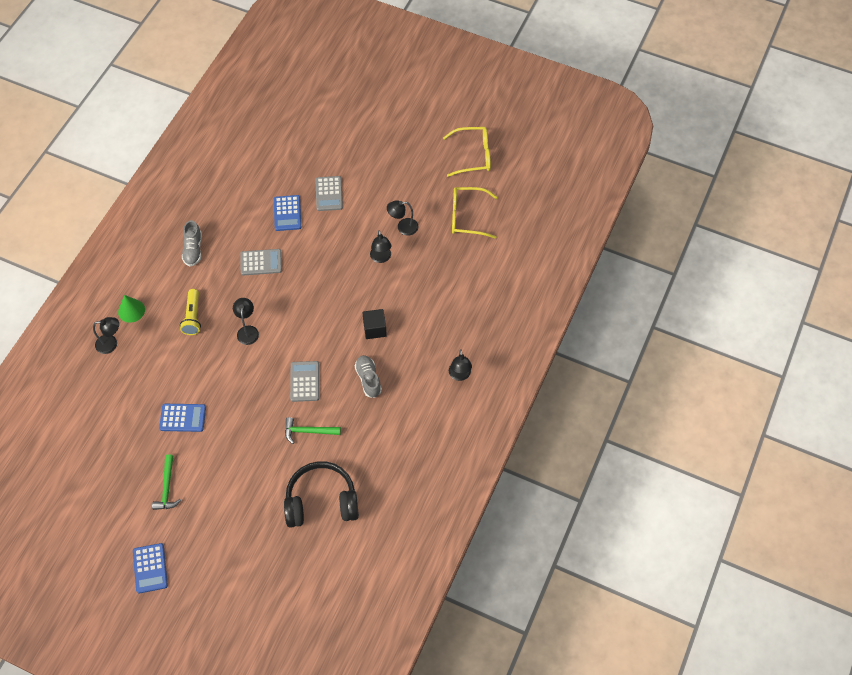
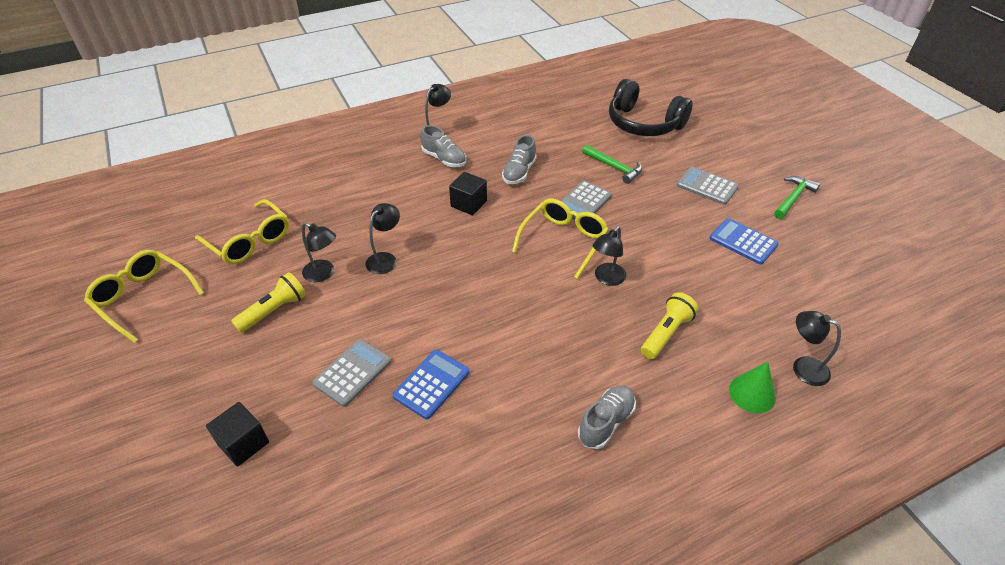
camera: 140 degrees left, 15 degrees down
(150, 568) = (839, 156): blue calculator -> none
(261, 262) = (525, 343): grey calculator -> grey calculator (707, 186)
(293, 341) = (563, 240): none -> yellow glasses
(341, 140) = (243, 443): none -> black cube
(402, 193) = (274, 310): none -> yellow flashlight
(429, 355) = (444, 159): none -> grey shoe

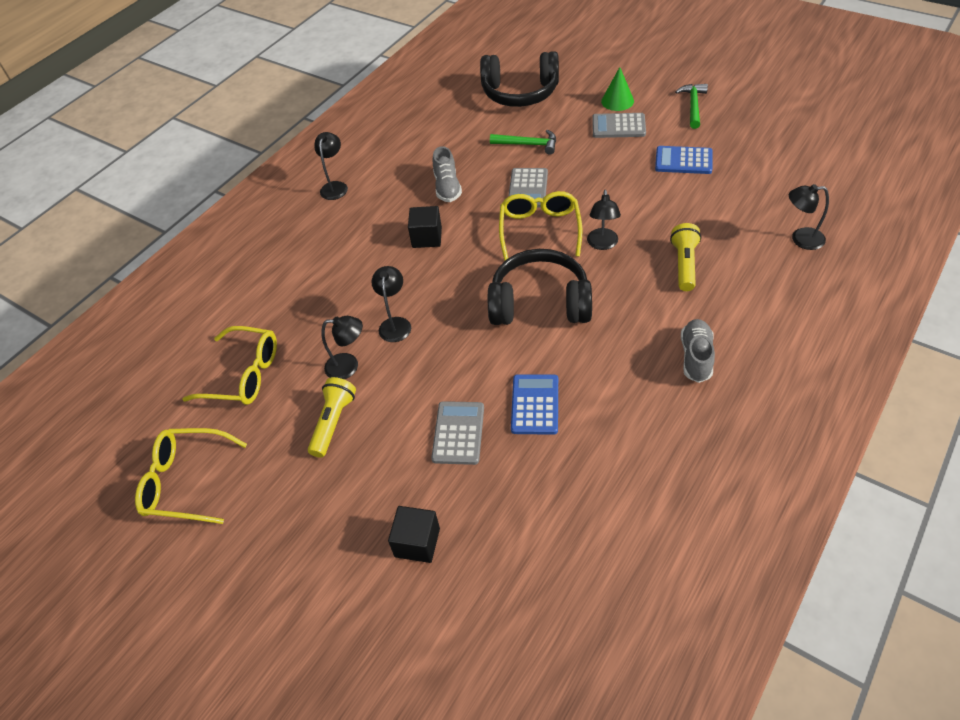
camera: 25 degrees left, 5 degrees up
(444, 159) = (365, 207): grey shoe -> none
(510, 301) = (540, 303): none -> black headphones
(752, 393) = (781, 277): green cone -> green cone (617, 101)

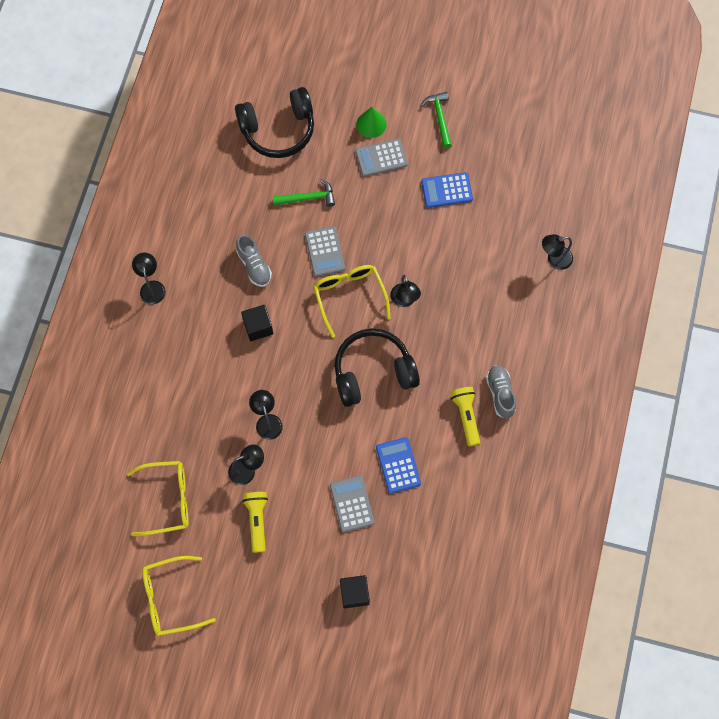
camera: 25 degrees left, 20 degrees up
(684, 264) = (473, 307): yellow flashlight -> yellow flashlight (466, 416)

